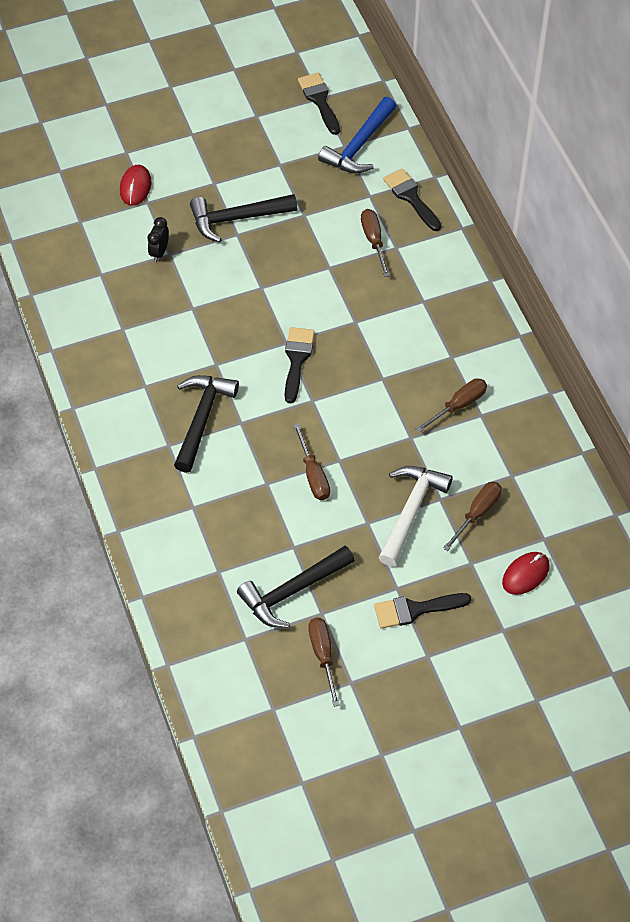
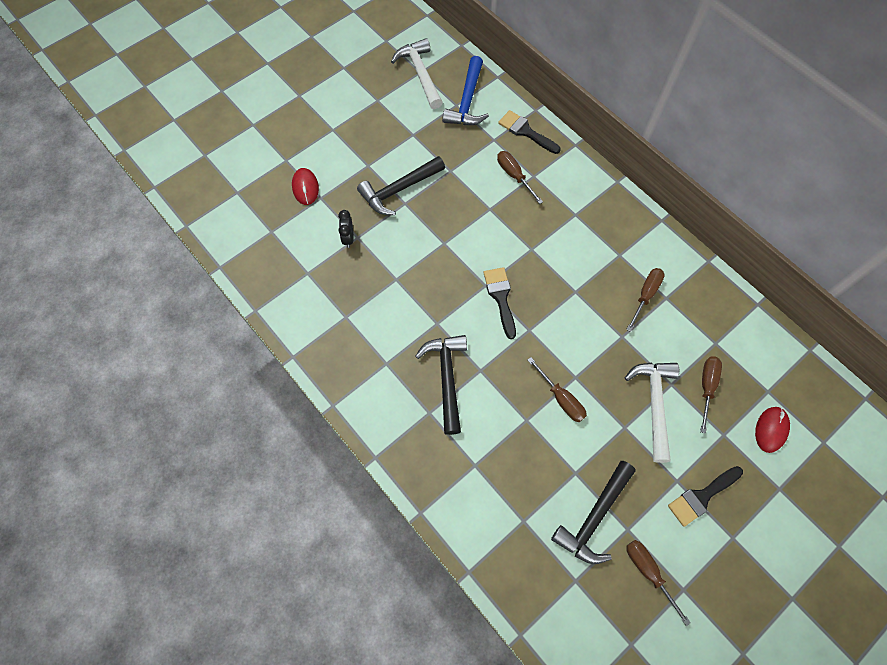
camera: 20 degrees left, 10 degrees up
(319, 100) = (420, 74): black brush -> white hammer

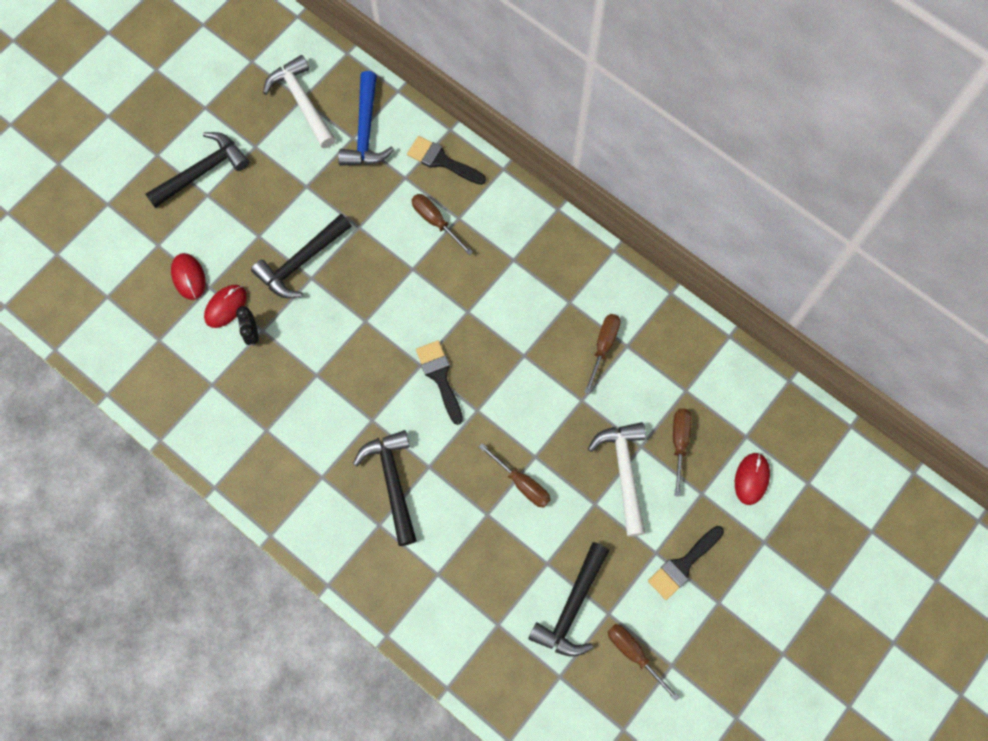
camera: 10 degrees left, 5 degrees up
(331, 214) = (226, 307): none -> red mouse
(332, 112) = (202, 172): none -> black hammer

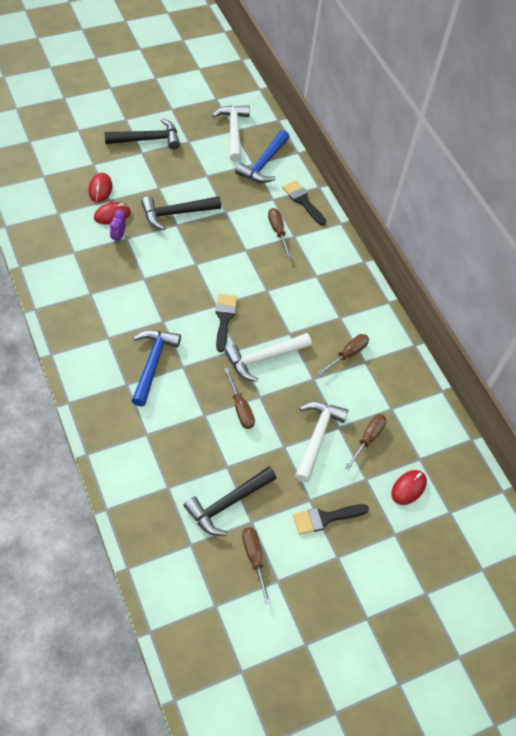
camera: 20 degrees right, 15 degrees down
(252, 333) = (118, 236): black clock -> purple clock
(393, 482) = (153, 364): black hammer -> blue hammer
(513, 404) = (264, 358): none -> white hammer

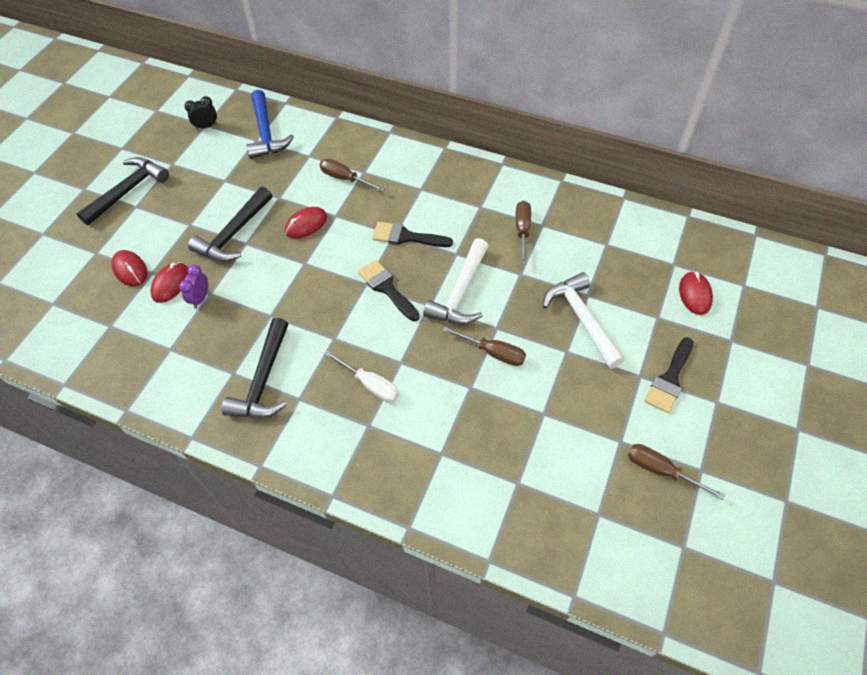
camera: 35 degrees left, 0 degrees up
(118, 236) = (200, 298): purple clock -> purple clock turned 45 degrees clockwise
(153, 364) = (370, 384): blue hammer -> white screwdriver
(222, 241) = (306, 224): none -> red mouse
(227, 503) = (583, 445): black hammer -> black hammer (263, 380)
(233, 132) = (206, 126): white hammer -> black clock
(302, 201) = (336, 138): black brush -> black brush (406, 237)
(368, 439) = (619, 284): brown screwdriver -> none

